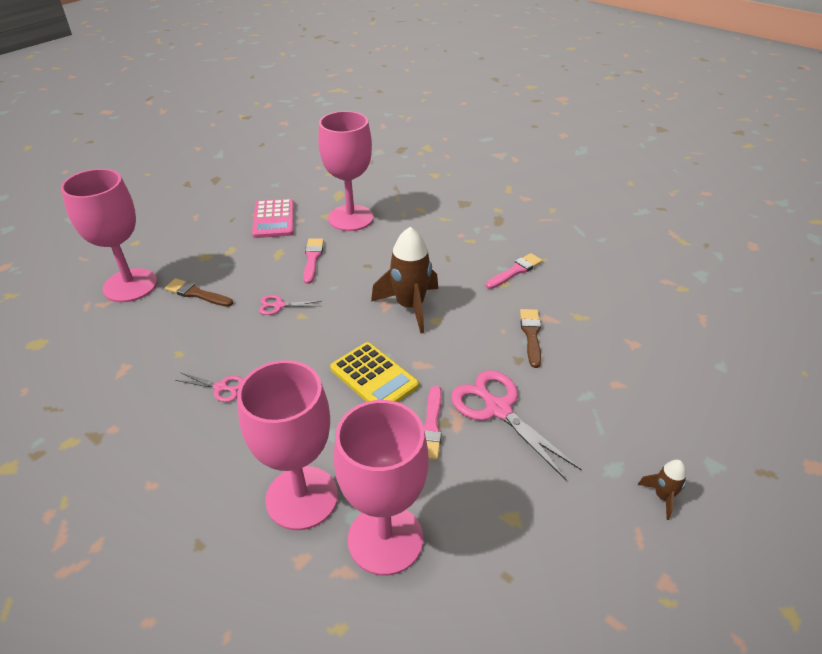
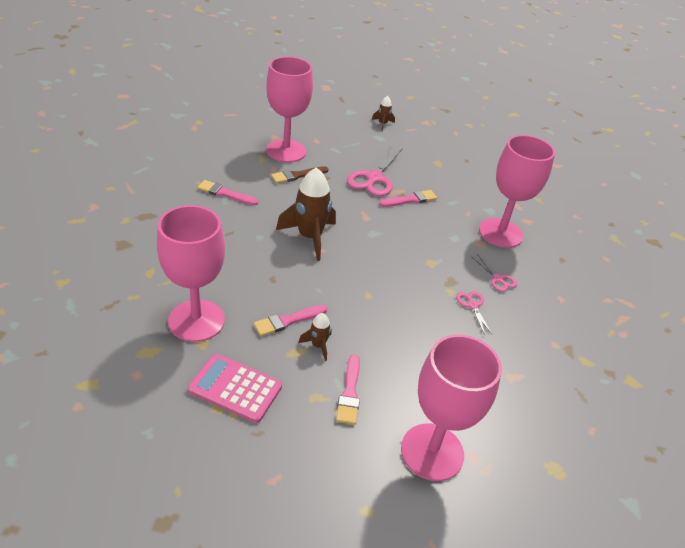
camera: 125 degrees left, 0 degrees up
(196, 294) = (399, 383): brown brush -> none
(217, 266) = (349, 393): none -> pink brush
(273, 266) = (318, 345): none -> brown rocket
(274, 219) = (235, 388): pink calculator -> pink calculator turned 120 degrees counterclockwise
(279, 305) = (367, 314): pink scissors -> pink scissors (498, 279)
(374, 377) = (395, 233): yellow calculator -> none
(385, 539) = (489, 198): pink goblet -> pink goblet (286, 151)

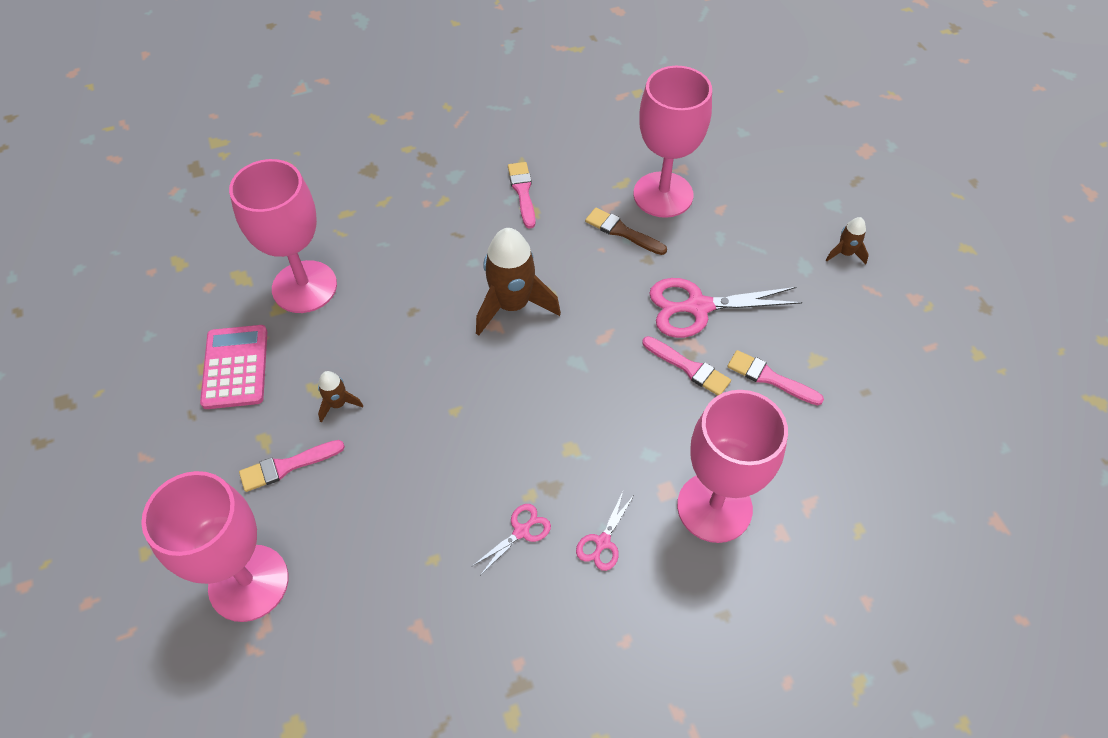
camera: 65 degrees right, 15 degrees up
(287, 321) = (356, 358): pink brush -> pink brush (769, 378)

